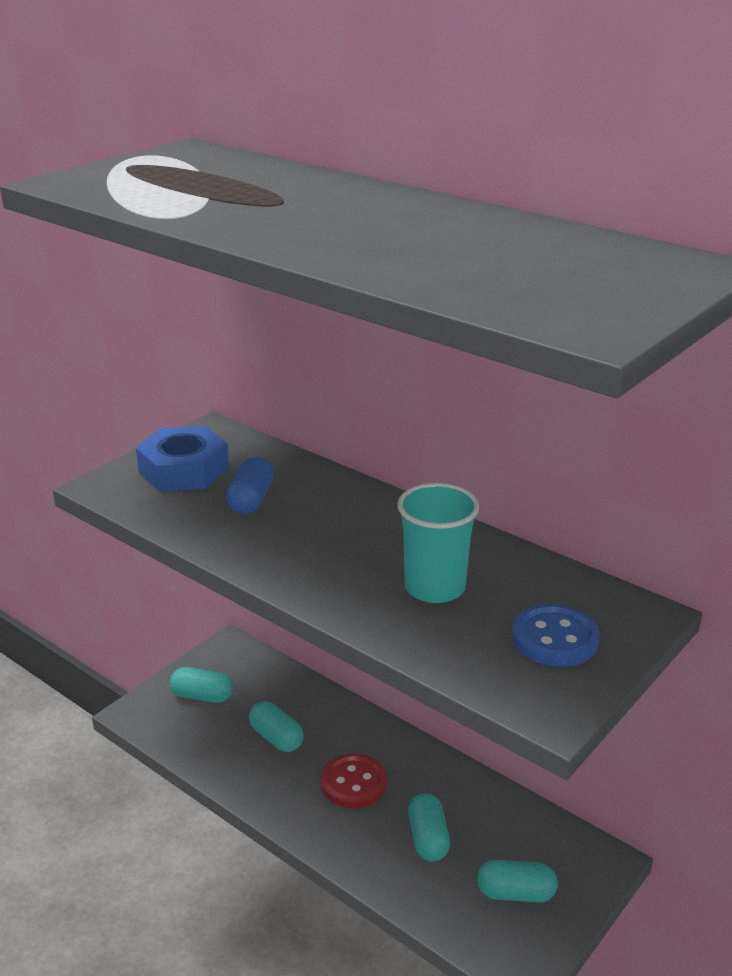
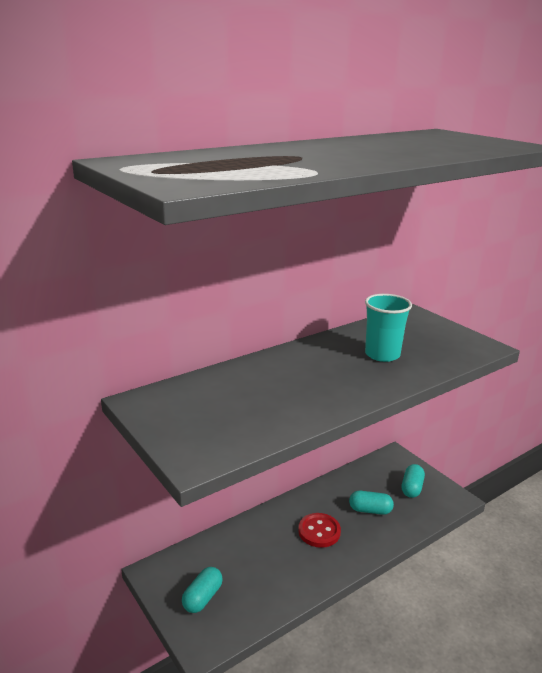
camera: 75 degrees left, 5 degrees down
(184, 470) = (194, 420): blue nut -> none
(251, 500) = (258, 397): blue capsule -> none
(276, 738) = (265, 561): turquoise capsule -> none
(555, 638) = (432, 335): blue button -> none

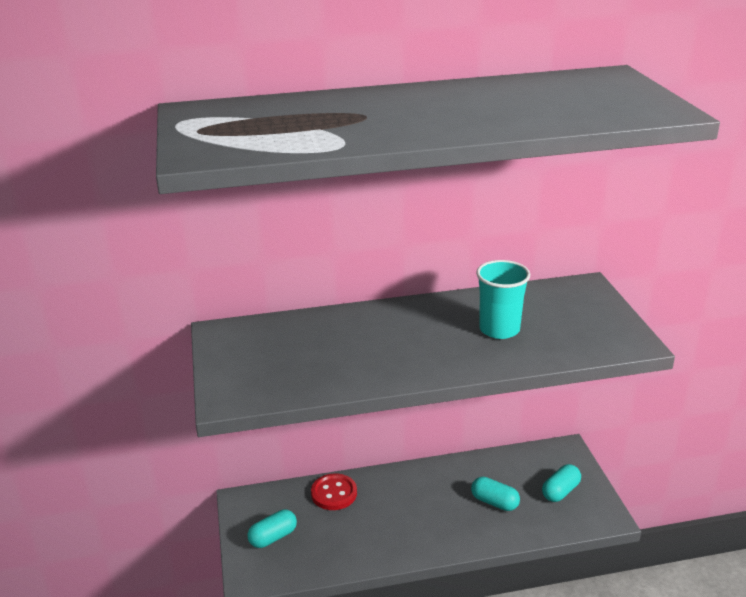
camera: 25 degrees right, 5 degrees up
(319, 531) = (424, 508): red button -> red button (334, 493)

